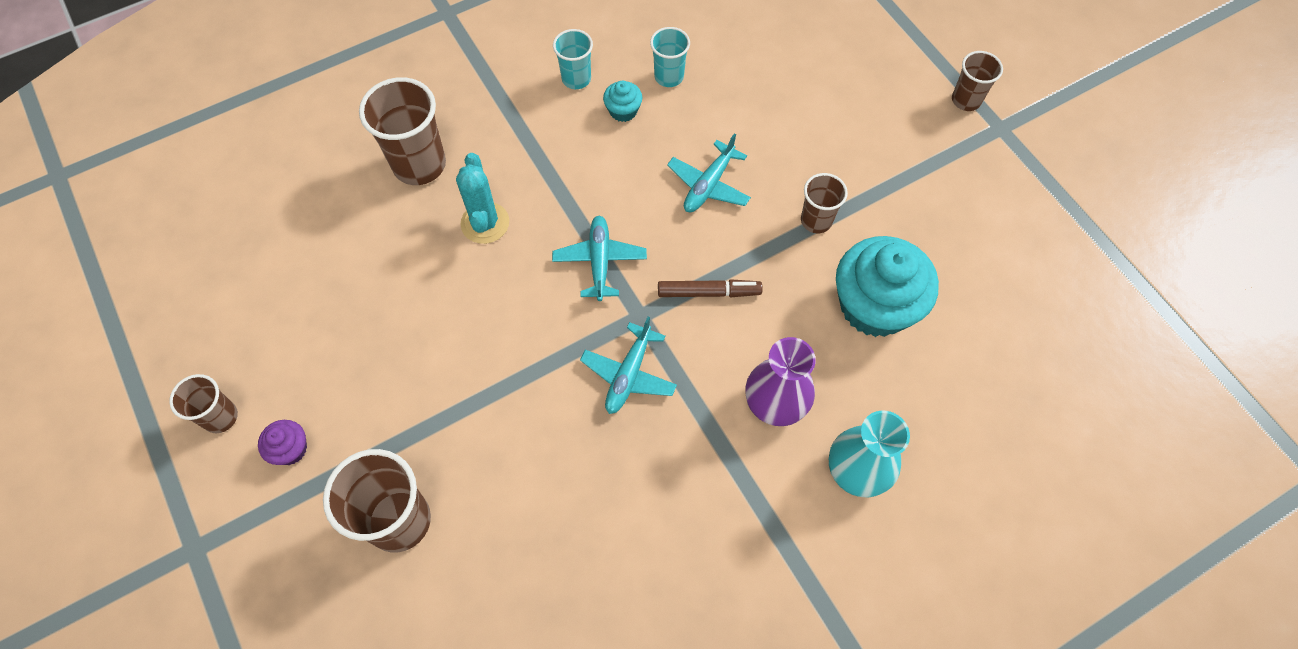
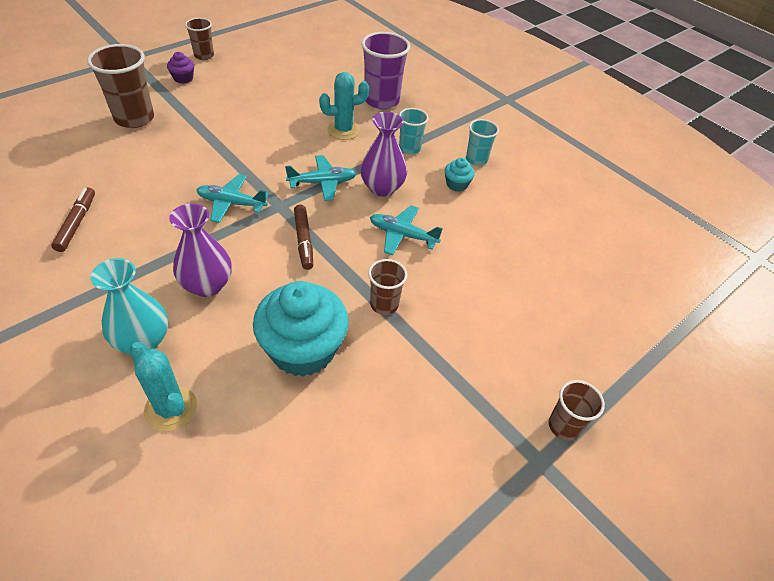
camera: 75 degrees right, 15 degrees down
(419, 164) = (381, 101): brown cup -> purple cup
(619, 193) = (382, 188): none -> purple vase
(648, 576) = (76, 223): none -> brown marker
(669, 76) = (499, 206): turquoise cup -> turquoise cup (409, 148)
(946, 436) = (171, 408): none -> turquoise cactus

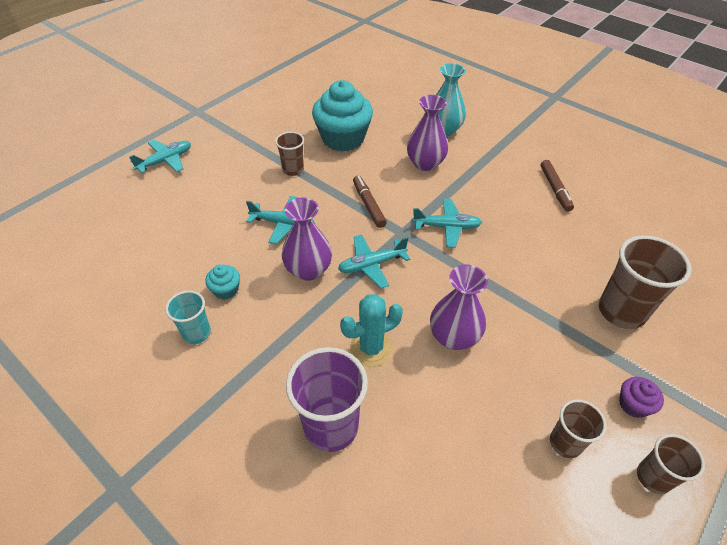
camera: 175 degrees right, 0 degrees up
(171, 408) = (406, 106): turquoise cactus -> none
(278, 126) = (454, 337): none -> purple vase
(409, 148) = (282, 334): turquoise cup -> none
(558, 350) = (165, 161): none -> turquoise plane
(564, 426) = (177, 125): brown cup -> brown cup (565, 443)

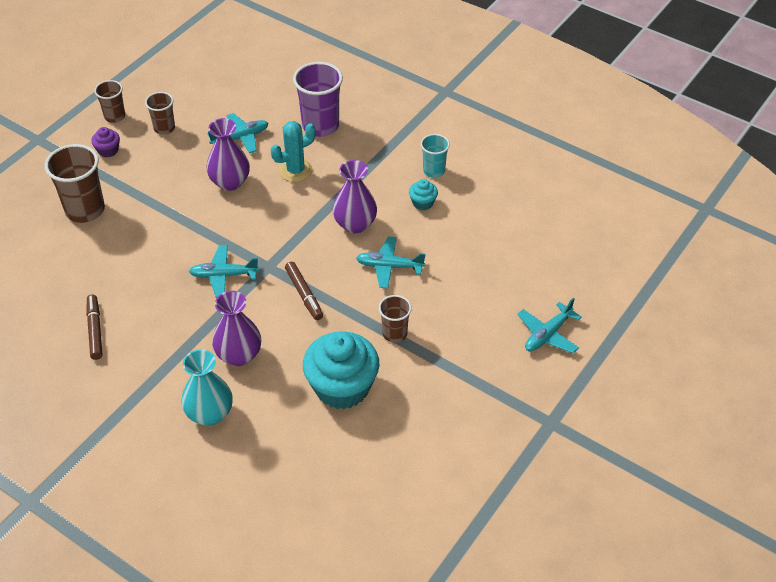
camera: 175 degrees right, 0 degrees up
(372, 265) = (298, 233): turquoise plane -> turquoise plane (240, 138)

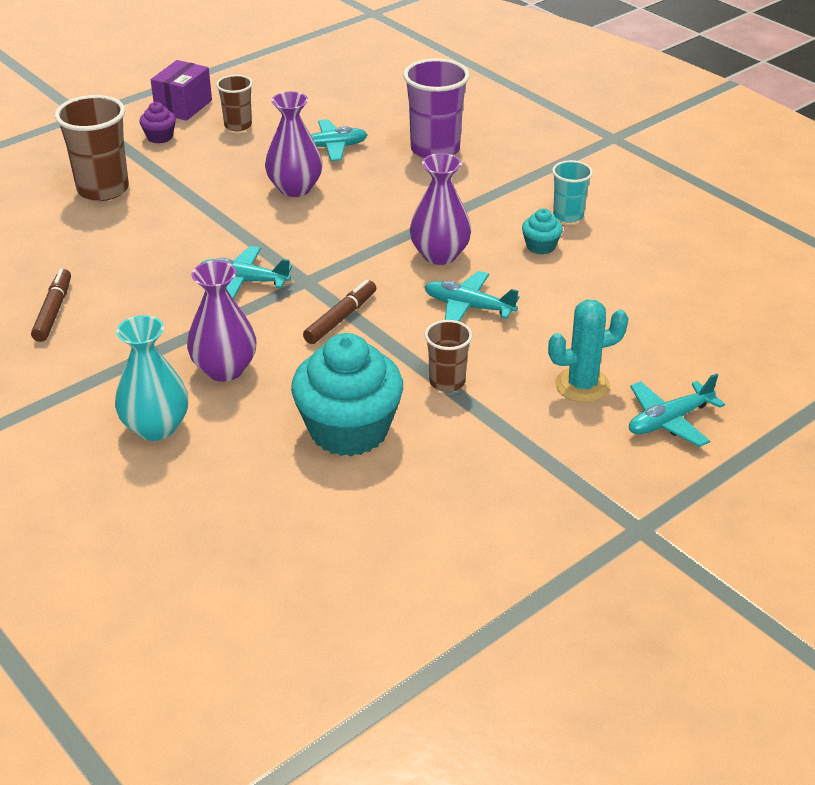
camera: 15 degrees right, 10 degrees down
(114, 116) = (183, 106): brown cup -> purple box
(295, 170) = (384, 189): turquoise cactus -> turquoise cactus (582, 385)
(304, 294) = (340, 318): brown marker -> brown marker turned 135 degrees counterclockwise

